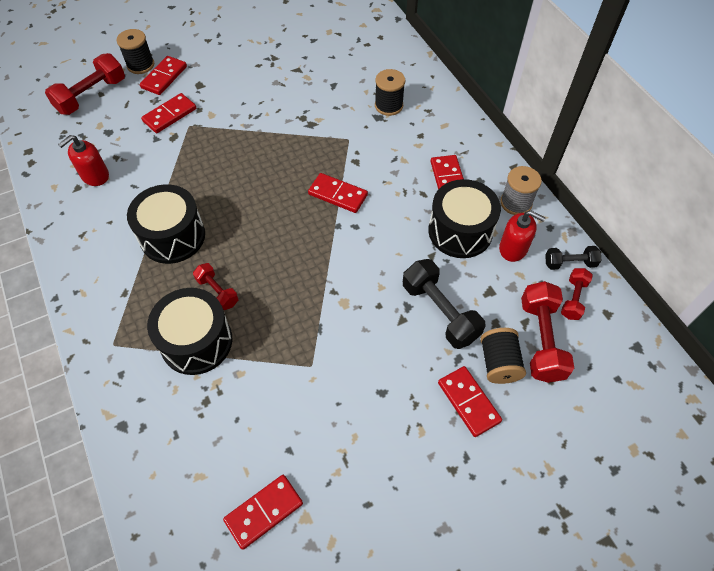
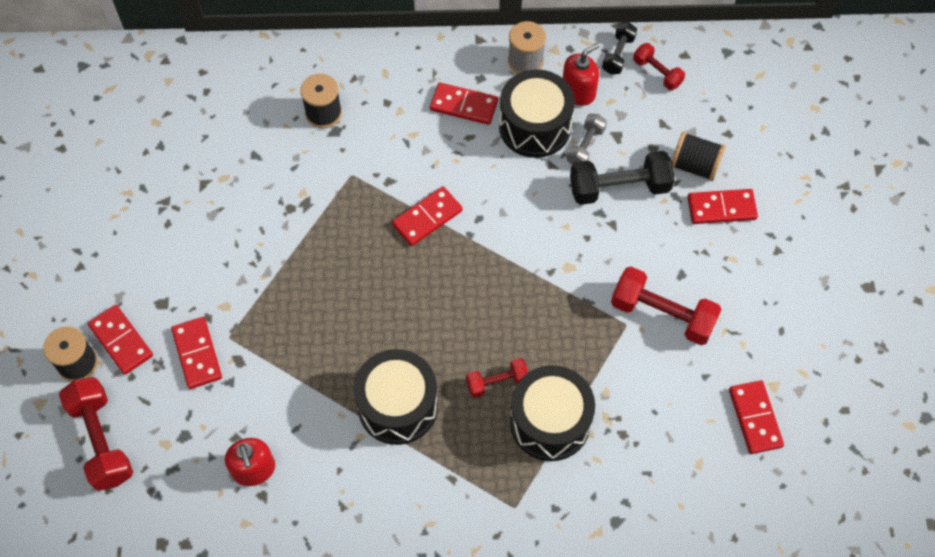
camera: 65 degrees left, 5 degrees up
(464, 273) = (585, 146): none -> grey dumbbell
(540, 340) = (686, 121): red dumbbell -> red dumbbell (662, 314)

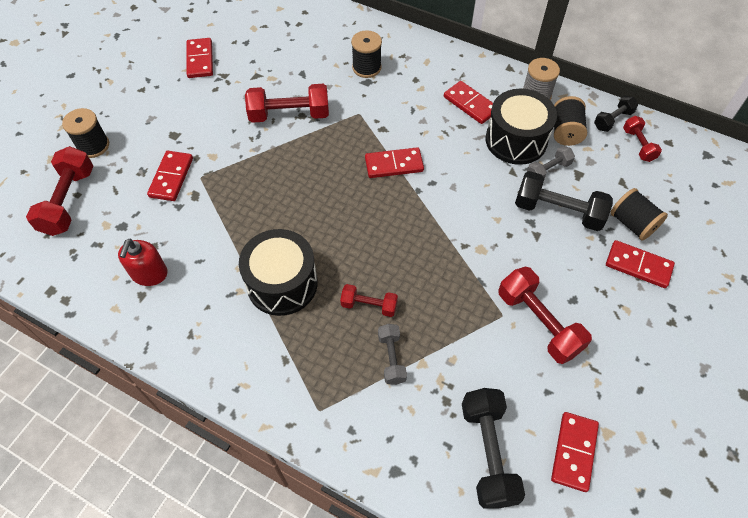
camera: 30 degrees right, 5 degrees down
(121, 341) = (130, 145): red domino -> red domino (200, 60)
(276, 214) = (289, 115): none -> red dumbbell
(550, 422) = (391, 358): black drum -> grey dumbbell
(578, 91) = (565, 131): red soap dispenser -> black spool
(685, 460) = (488, 453): none -> black dumbbell

